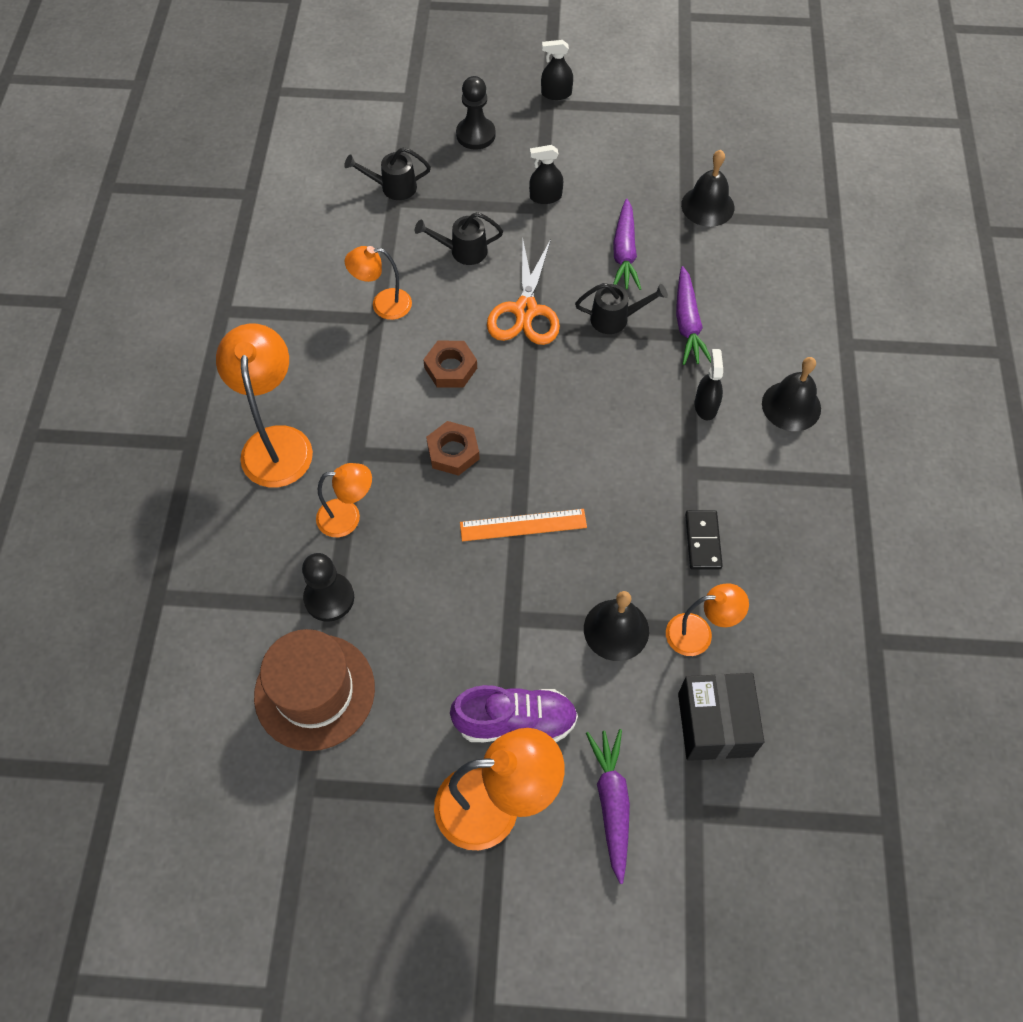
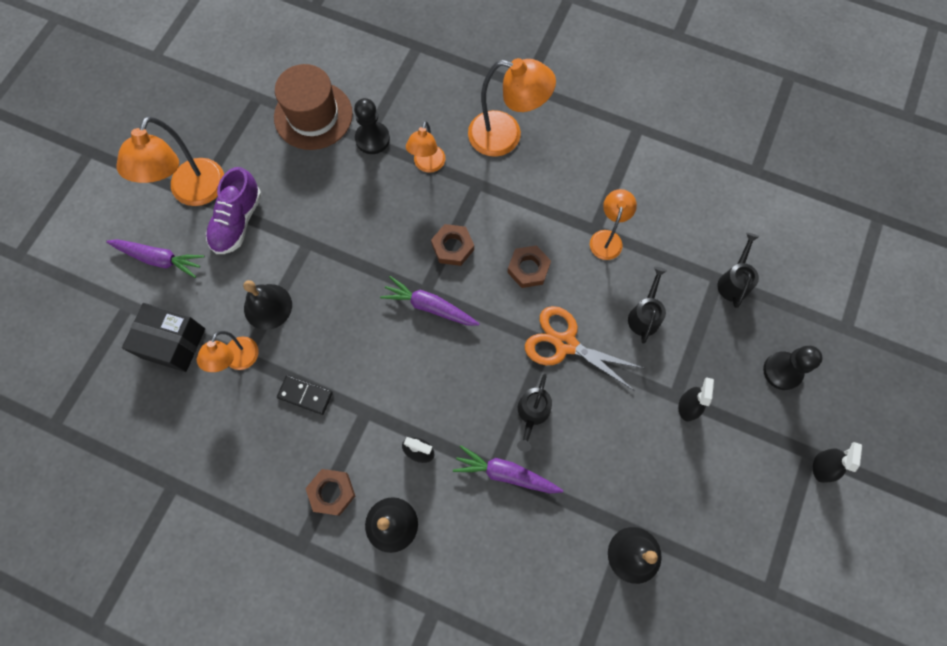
camera: 110 degrees right, 10 degrees up
(523, 525) = (373, 274): orange ruler -> none
(624, 253) = (601, 451): purple carrot -> purple carrot (429, 306)
(791, 472) = (332, 492): none -> brown nut

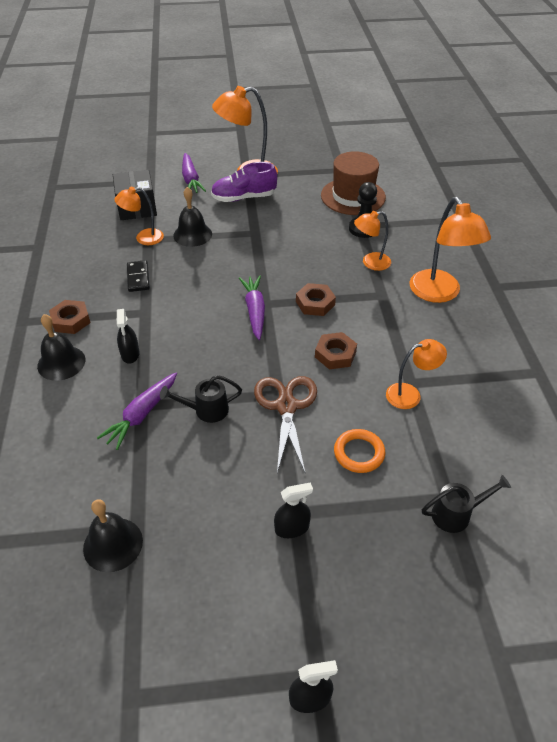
camera: 60 degrees right, 25 degrees down
(506, 473) = (141, 415): purple carrot -> purple carrot turned 135 degrees counterclockwise
(565, 344) = (286, 406): orange scissors -> brown scissors
(644, 315) = (359, 453): black watering can -> orange ring
(782, 371) = (394, 604): black pawn -> none

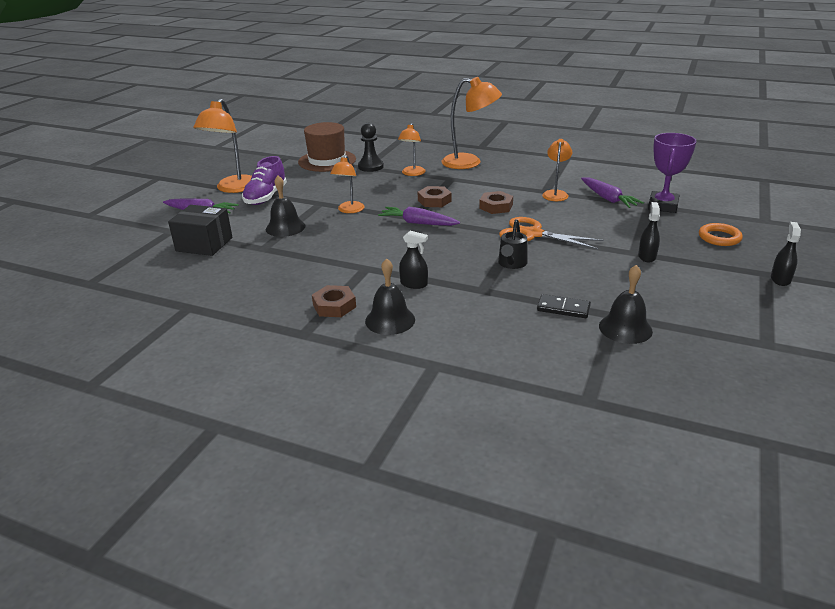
camera: 60 degrees left, 15 degrees down
(138, 277) = (313, 262): black domino -> black domino (563, 308)
(141, 415) = (493, 291): purple carrot -> purple carrot (608, 199)
(143, 238) = (258, 250): orange lamp -> orange lamp (349, 210)
(286, 406) = (532, 234): brown scissors -> orange scissors
(359, 453) = (595, 221): orange ring -> orange ring (719, 238)
(456, 514) = (663, 206): black watering can -> purple trophy

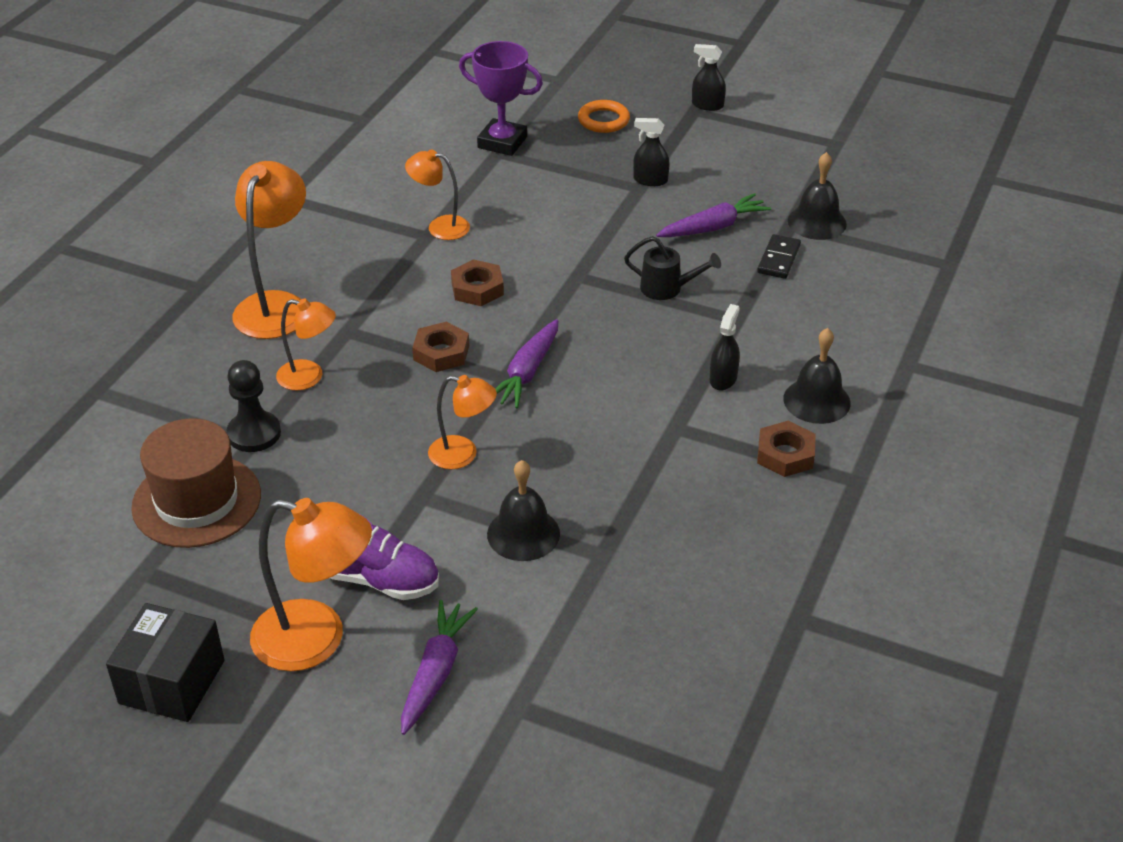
camera: 90 degrees left, 10 degrees up
(204, 244) = (582, 640): black box -> black box (172, 682)
(532, 234) = (578, 262): orange scissors -> none
(608, 199) = (469, 182): purple carrot -> purple carrot (713, 227)

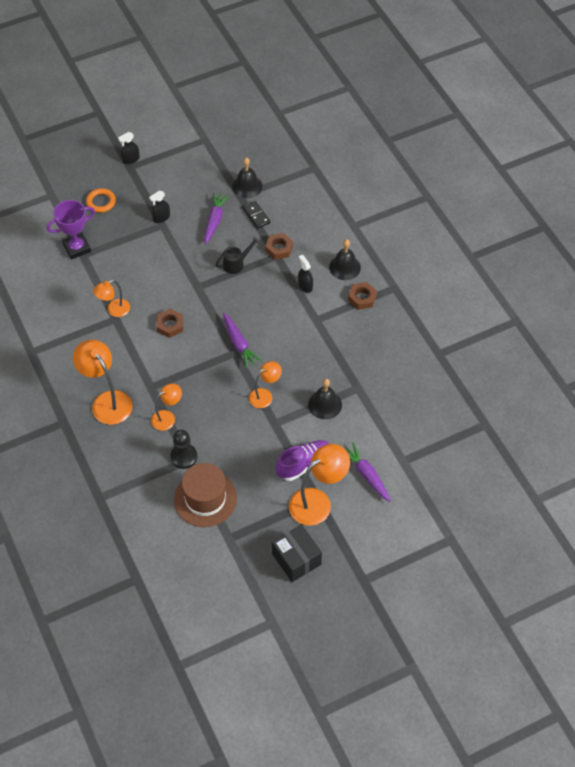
camera: 50 degrees left, 15 degrees up
(441, 353) = (198, 364): brown nut -> brown nut (279, 248)

